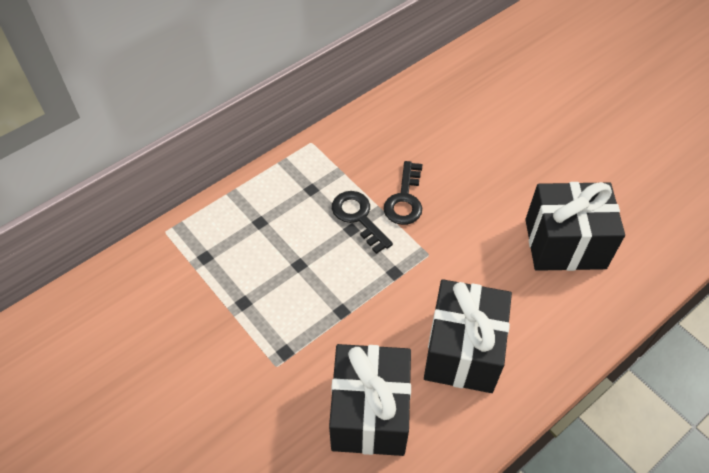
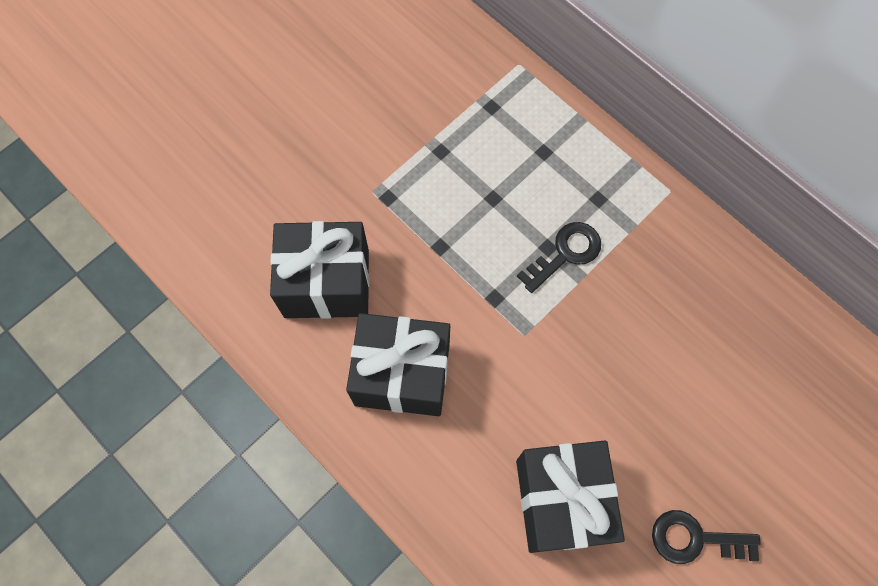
camera: 85 degrees right, 15 degrees up
(404, 199) = (600, 304): black key -> black key (695, 538)

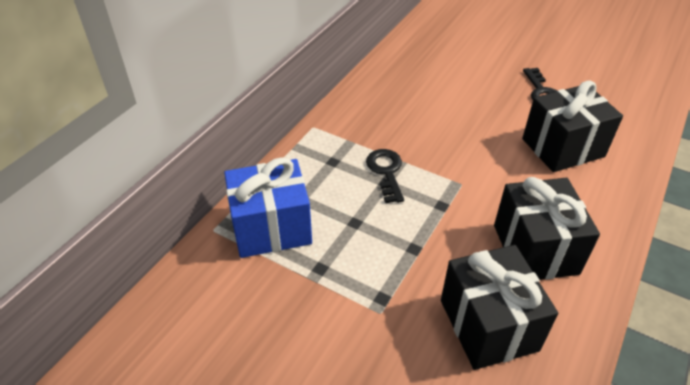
camera: 105 degrees left, 25 degrees down
(507, 116) = (271, 228): none -> blue gift
(565, 254) = (386, 172): black key -> black key turned 45 degrees clockwise

